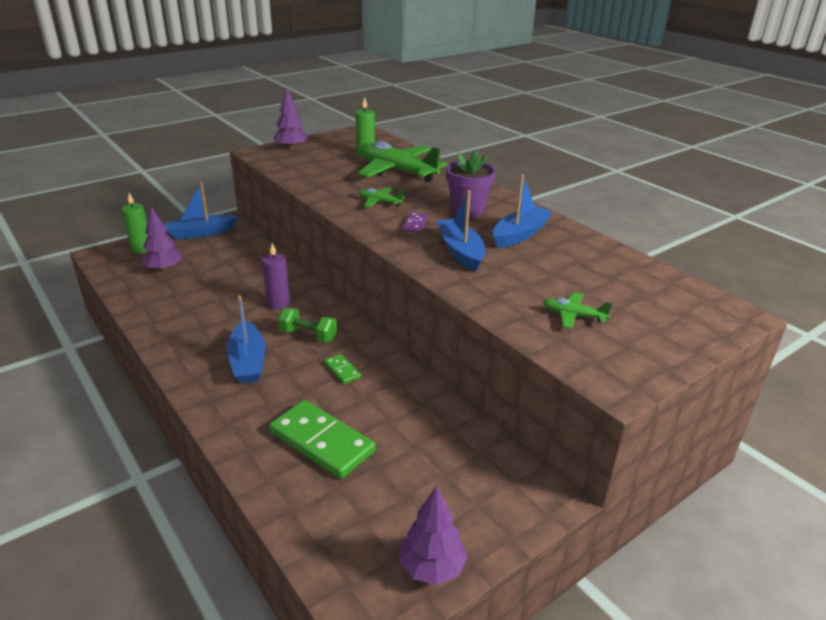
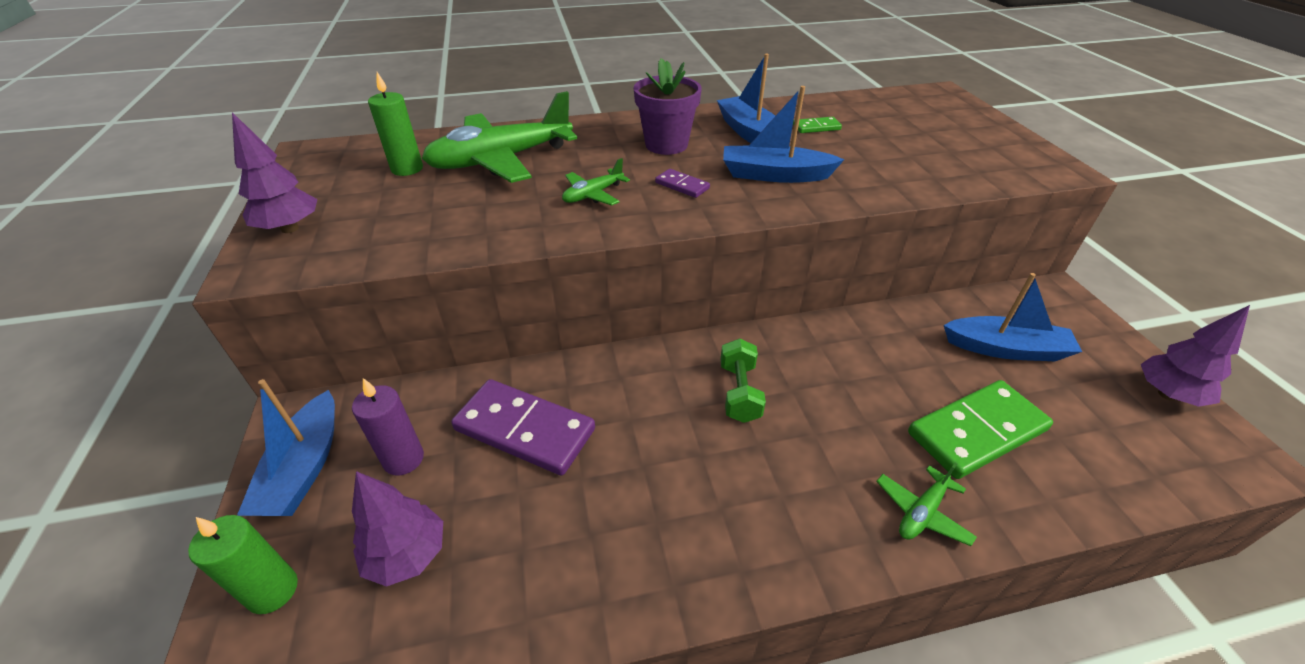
camera: 65 degrees left, 10 degrees up
(246, 276) = (525, 429): none -> purple domino
(248, 361) = (783, 474): blue boat -> blue boat (1005, 349)
(278, 303) = (637, 406): purple candle -> purple candle (403, 459)
(308, 336) = (739, 392): green dumbbell -> green dumbbell turned 45 degrees counterclockwise
(342, 370) = (832, 378): green domino -> green domino (816, 127)
(573, 316) = (936, 154): green plane -> green plane (922, 512)

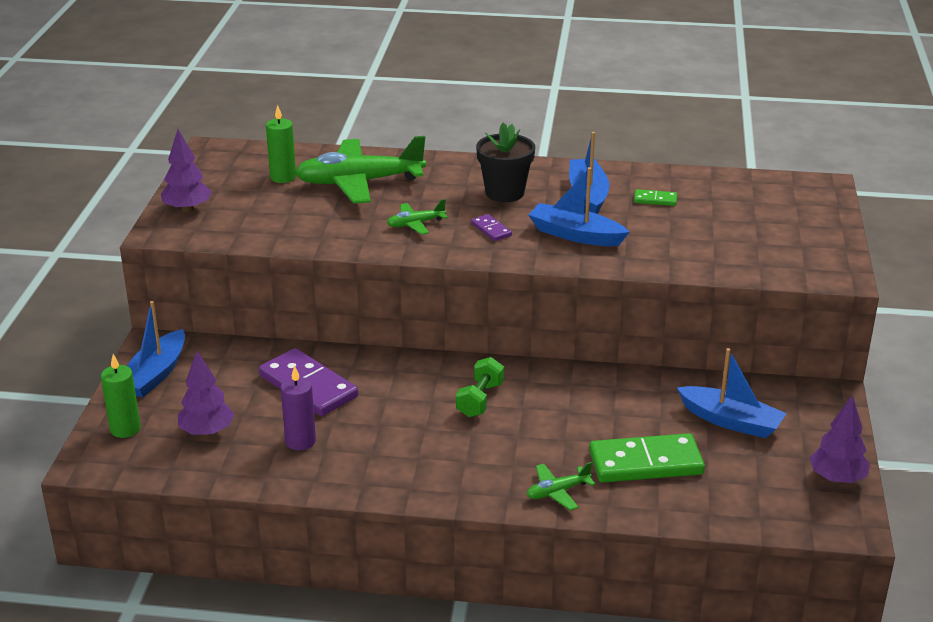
camera: 20 degrees right, 10 degrees down
(403, 459) = (220, 384): purple candle -> purple candle (300, 441)
(666, 145) = (504, 193): purple flower pot -> black flower pot

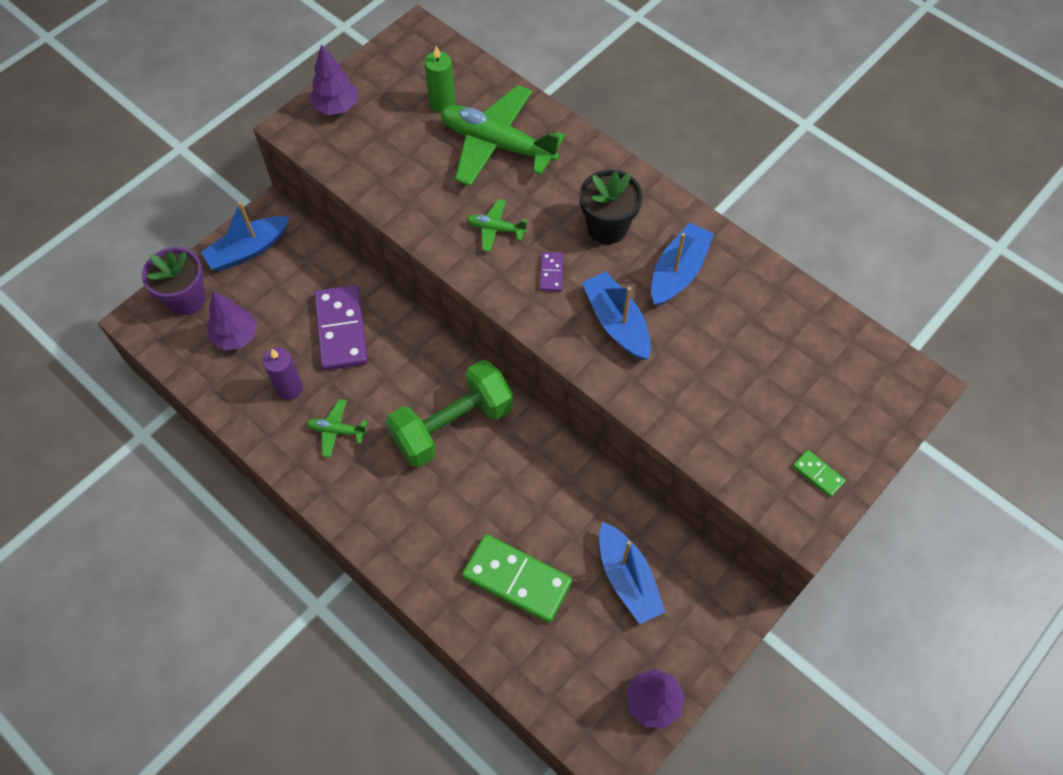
camera: 35 degrees right, 30 degrees up
(125, 429) = (186, 299): green candle -> purple flower pot
(480, 400) = (452, 425): green dumbbell -> green dumbbell, size x1.90
(557, 492) = (424, 565): green plane -> green plane (337, 431)
(655, 199) = (733, 314): green domino -> green domino (818, 474)

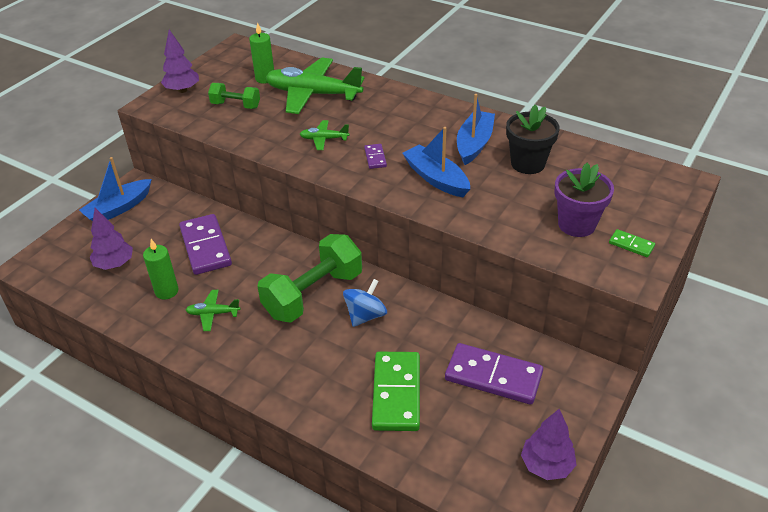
camera: 10 degrees left, 20 degrees down
(186, 299) = (68, 246): purple flower pot -> purple flower pot (576, 224)
(289, 388) = (166, 291): purple candle -> green candle
(398, 148) = (236, 105): none -> green dumbbell
(505, 467) = (365, 315): none -> blue spinning top
(517, 579) = (396, 393): green domino -> green domino turned 75 degrees clockwise
(607, 227) = (411, 127): black flower pot -> black flower pot (528, 164)
(627, 579) = (493, 376): blue boat -> purple domino

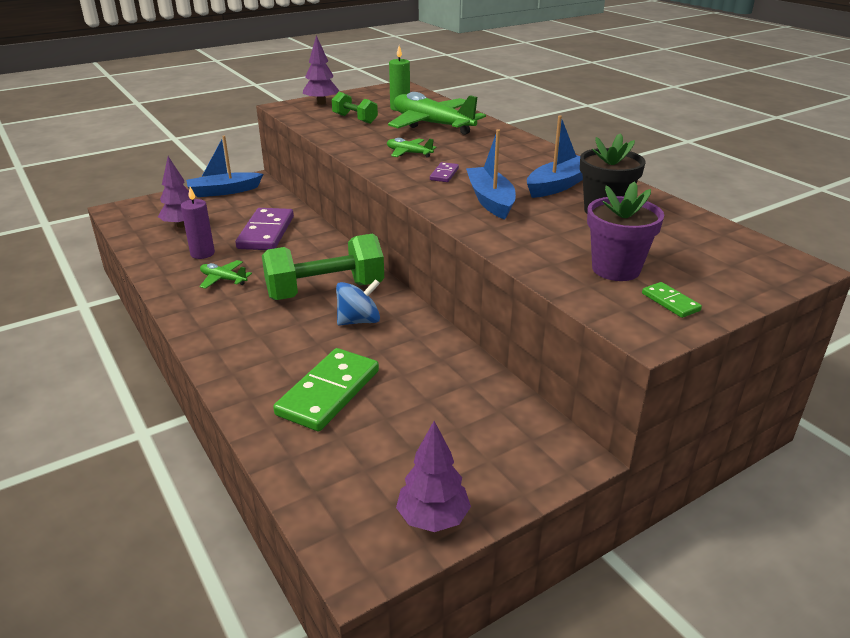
camera: 25 degrees right, 10 degrees down
(166, 291) = (202, 253): green candle -> purple candle
(493, 376) = (446, 413): purple domino -> none

